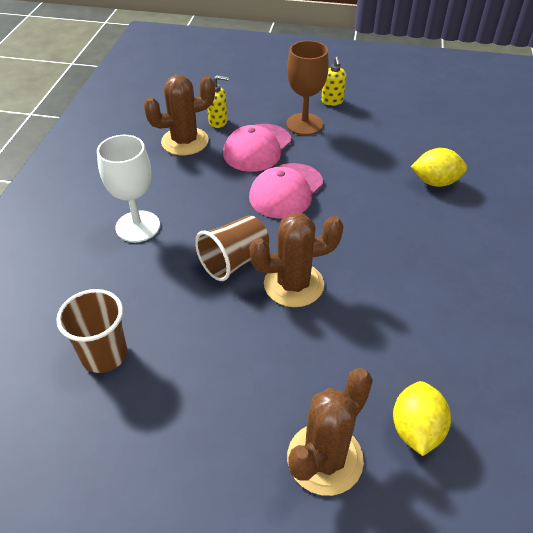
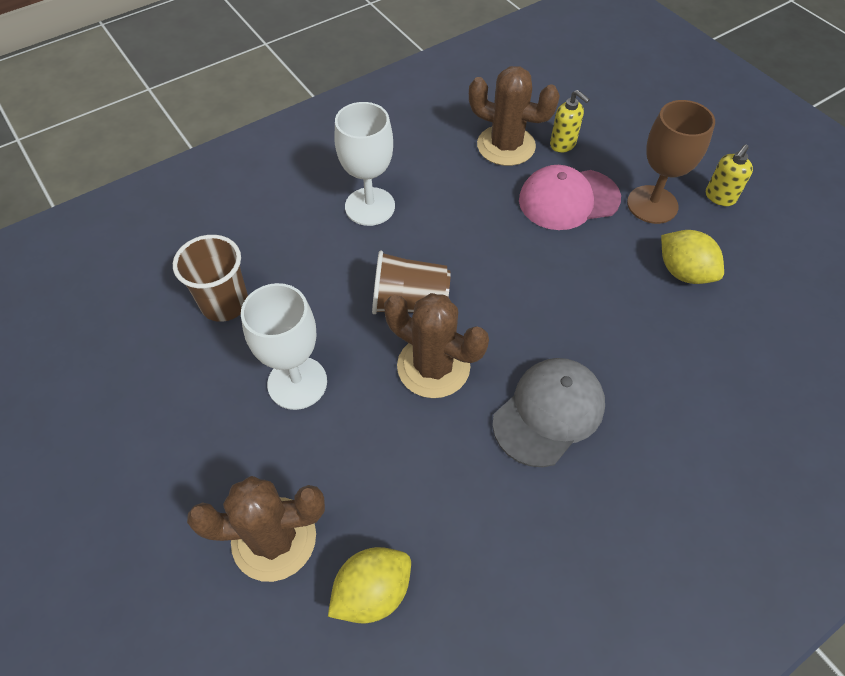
camera: 45 degrees right, 10 degrees up
(221, 360) = (297, 383): none -> white goblet
(286, 191) = (541, 267): pink cap -> none
(383, 259) = (549, 412): none -> grey cap
(435, 182) = (720, 376): yellow lemon -> yellow lemon (683, 272)

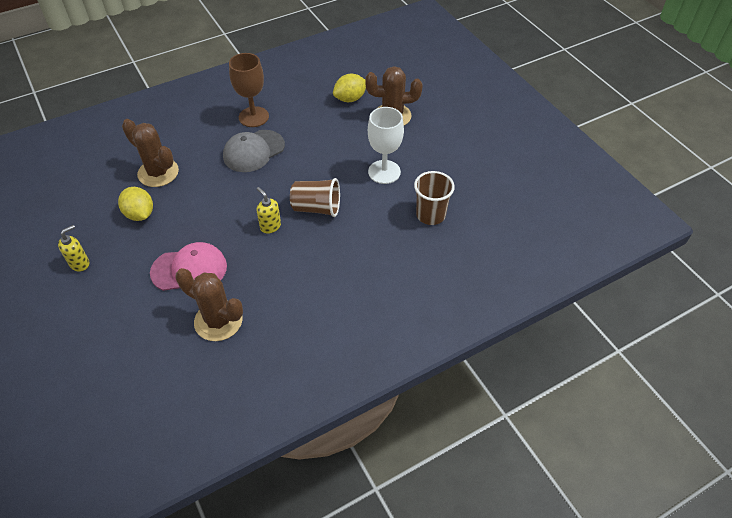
camera: 175 degrees left, 5 degrees down
(370, 206) = (335, 274): white goblet -> none
(433, 366) = (309, 174): brown cactus -> brown cactus (158, 173)
(563, 144) = (171, 319): yellow soap dispenser -> yellow soap dispenser (270, 226)
(652, 204) = (131, 261): brown goblet -> brown goblet (253, 117)

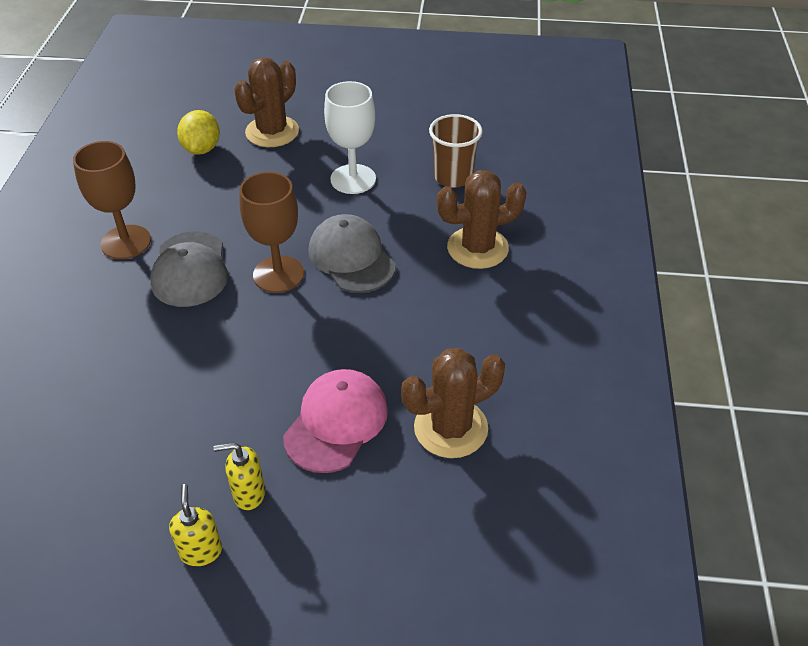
camera: 55 degrees left, 5 degrees down
(140, 214) = (176, 437): yellow lemon -> none
(158, 173) = (115, 383): brown cactus -> brown cactus (477, 248)
(270, 226) = (339, 311): yellow soap dispenser -> yellow soap dispenser (248, 494)
(278, 186) = (278, 274): none -> brown goblet
(317, 208) = (351, 257): brown cup -> grey cap

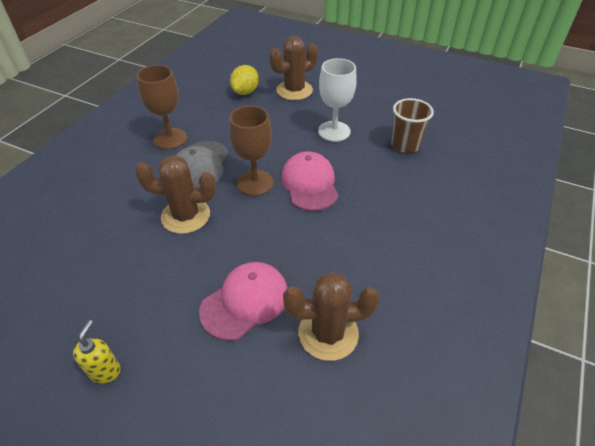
camera: 20 degrees right, 0 degrees up
(248, 494) = (159, 337): yellow soap dispenser -> none
(351, 257) = (310, 184): grey cap -> pink cap
(477, 248) = (404, 199): brown cactus -> brown cactus (185, 216)

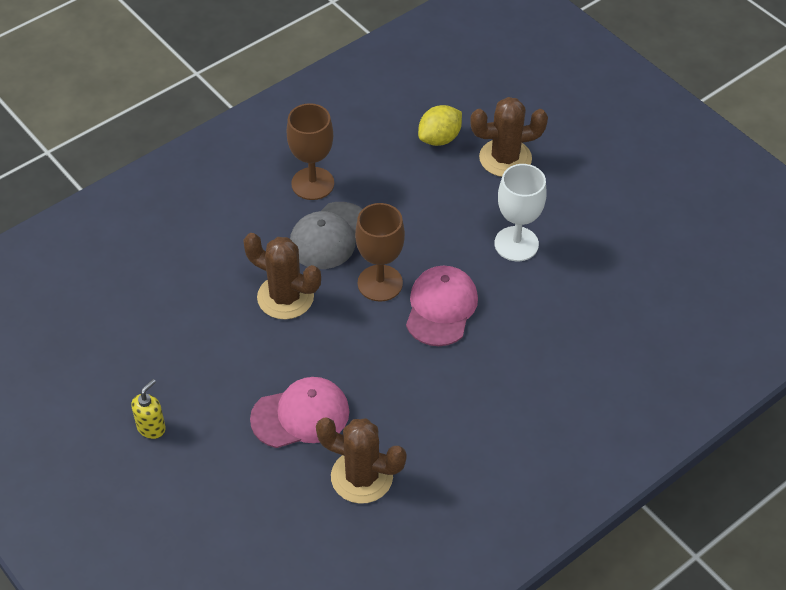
camera: 25 degrees right, 5 degrees up
(405, 145) = (593, 297): brown cup -> none

